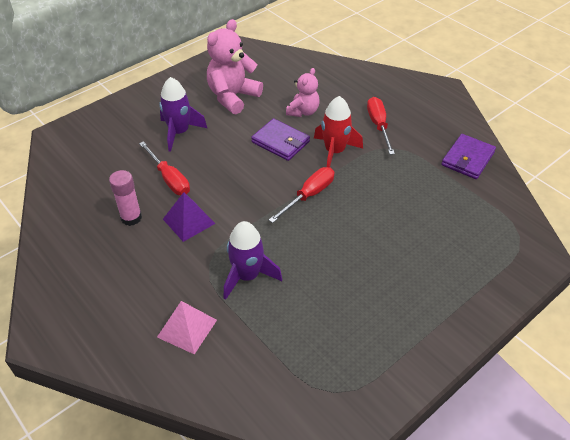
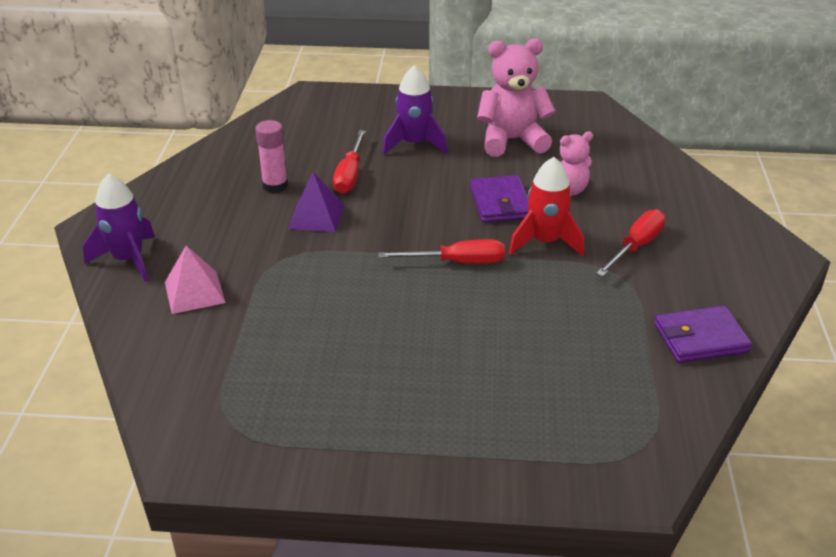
camera: 45 degrees right, 10 degrees down
(247, 276) = (299, 288): purple rocket -> purple rocket (128, 260)

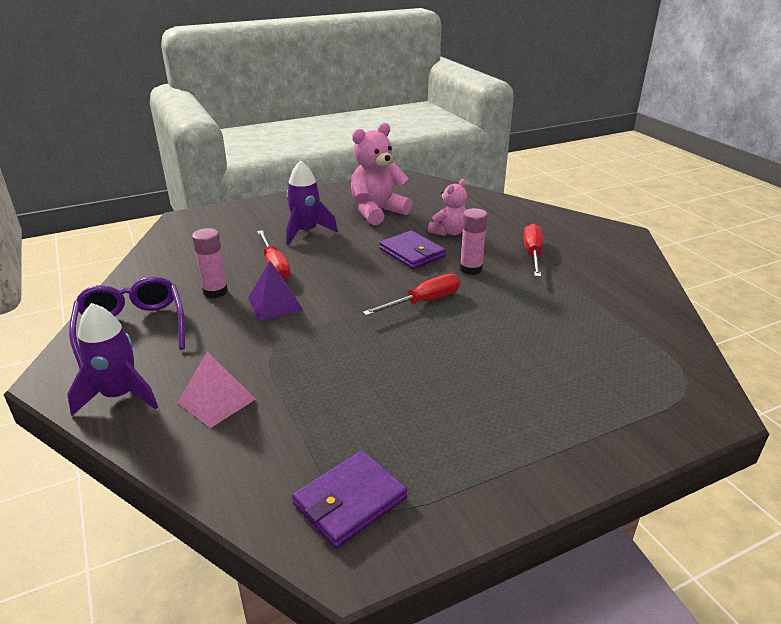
camera: 30 degrees left, 5 degrees down
(181, 199) = (132, 328): none -> purple glasses
(545, 242) = (471, 269): red rocket -> pink glue stick
(700, 338) = (636, 297): purple wallet -> purple wallet (350, 501)

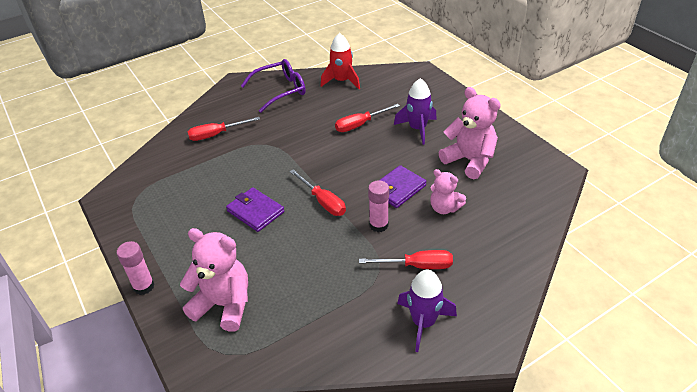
camera: 85 degrees right, 10 degrees up
(120, 395) = (221, 104): purple rocket -> purple rocket (423, 322)
(156, 273) = (342, 81): none -> red rocket
(215, 292) = (322, 108): pink glue stick -> pink glue stick (144, 286)
(217, 400) = (216, 135): pink pyramid -> red screwdriver
(275, 304) = (311, 135): purple pyramid -> none
(350, 501) = (139, 192): purple wallet -> purple wallet (255, 211)
(611, 384) = (224, 305): none -> pink teddy bear

